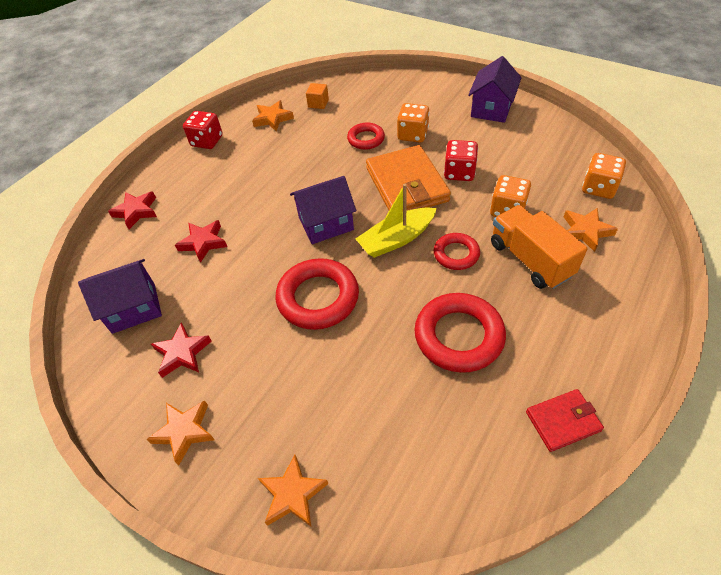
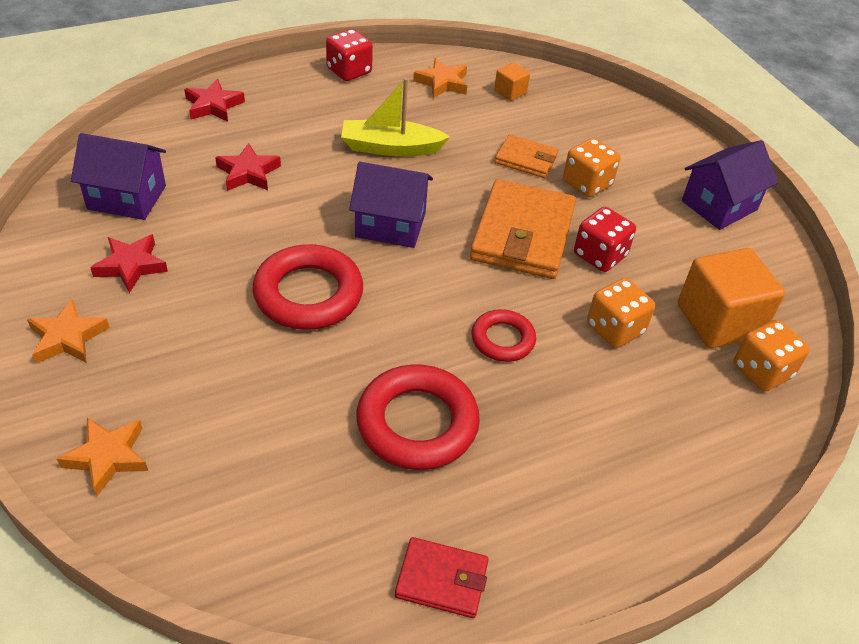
camera: 25 degrees right, 5 degrees down
(366, 139) = (526, 159): red ring -> orange wallet
(396, 239) = (451, 285): yellow boat -> yellow boat (390, 148)
(530, 259) = (585, 397): orange truck -> none
(552, 173) = (719, 320): none -> orange cube
(585, 231) = (689, 408): orange star -> none

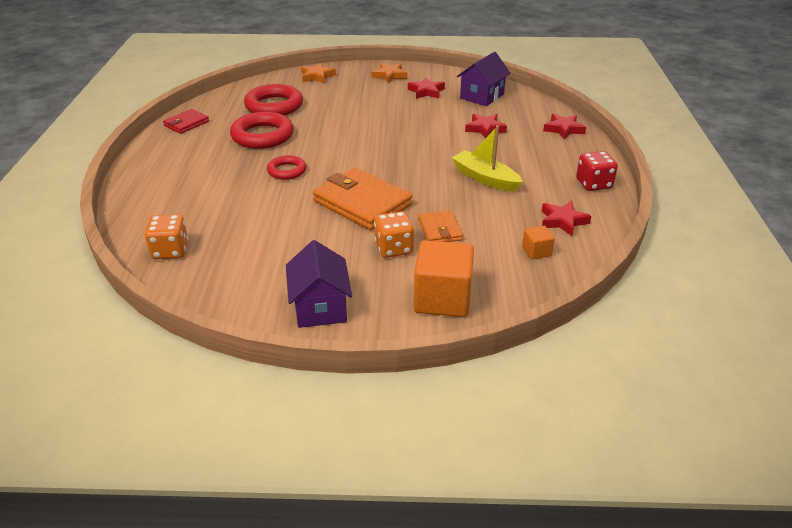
camera: 120 degrees right, 10 degrees down
(308, 294) = (370, 127): red ring -> red ring (274, 106)
(390, 148) = (485, 178): yellow boat -> yellow boat turned 75 degrees counterclockwise
(390, 225) = (406, 161): purple house -> none
(442, 83) = (563, 221): orange star -> red star
(526, 159) = (440, 230): orange wallet -> orange wallet turned 60 degrees counterclockwise
(600, 255) = (318, 226): red dice -> none
(615, 329) = (256, 209): orange dice -> none
(719, 320) = (221, 252): orange cube -> orange cube (442, 299)

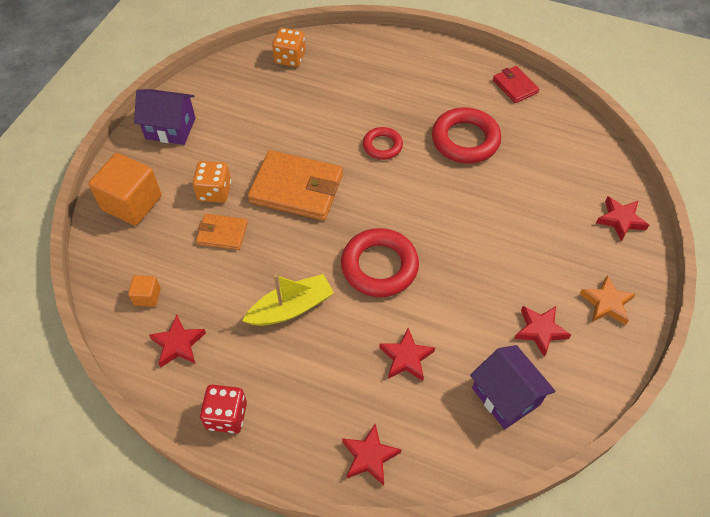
camera: 110 degrees right, 20 degrees up
(274, 106) = (538, 162): red ring -> red ring (379, 266)
(317, 76) = (620, 220): orange star -> red star
(362, 203) = (296, 188): orange wallet -> orange wallet turned 45 degrees clockwise

